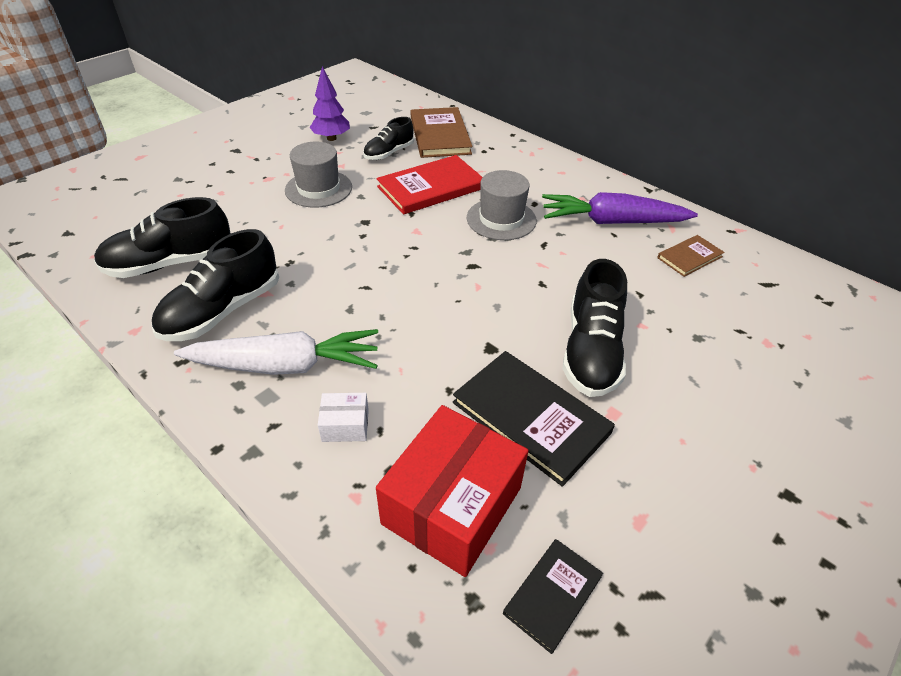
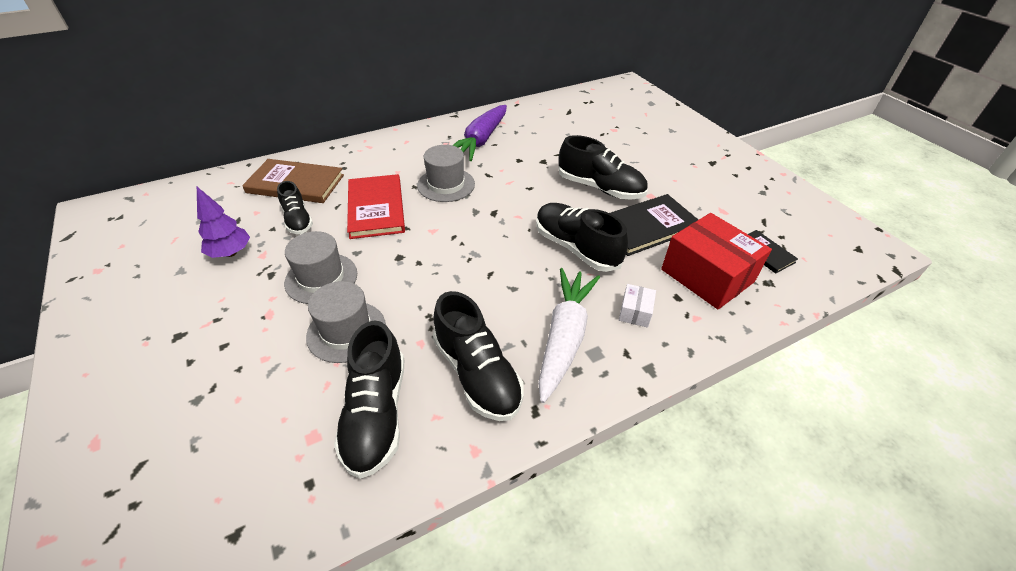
camera: 70 degrees left, 0 degrees up
(258, 221) = (346, 331): none -> grey hat
(444, 348) = (576, 248): none -> black shoe
(689, 257) = (533, 126): brown book -> none

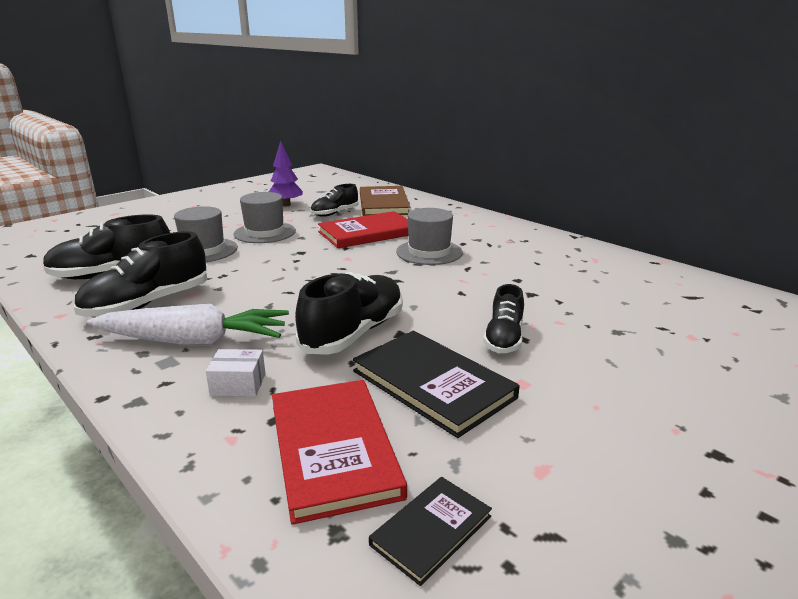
camera: 75 degrees right, 20 degrees down
(481, 140) = (536, 255): purple carrot -> none
(600, 188) = (504, 338): black shoe -> black shoe, size x0.62
(707, 275) = (333, 449): red box -> red book

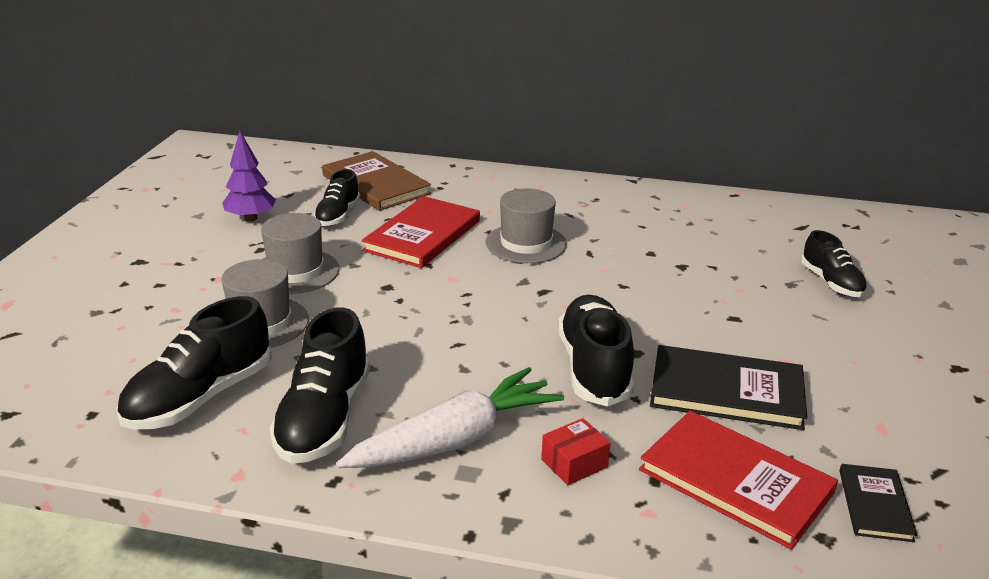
camera: 35 degrees left, 5 degrees up
(238, 384) = (574, 463): white box -> red box
(504, 338) = (720, 324): black shoe -> black shoe (831, 283)

